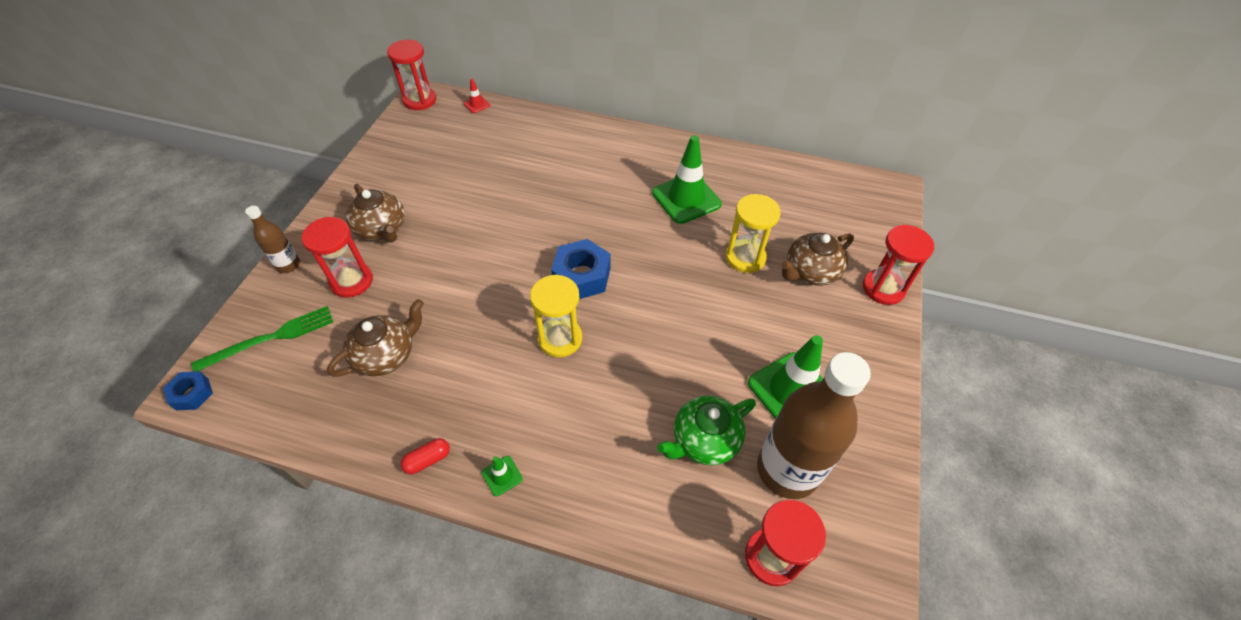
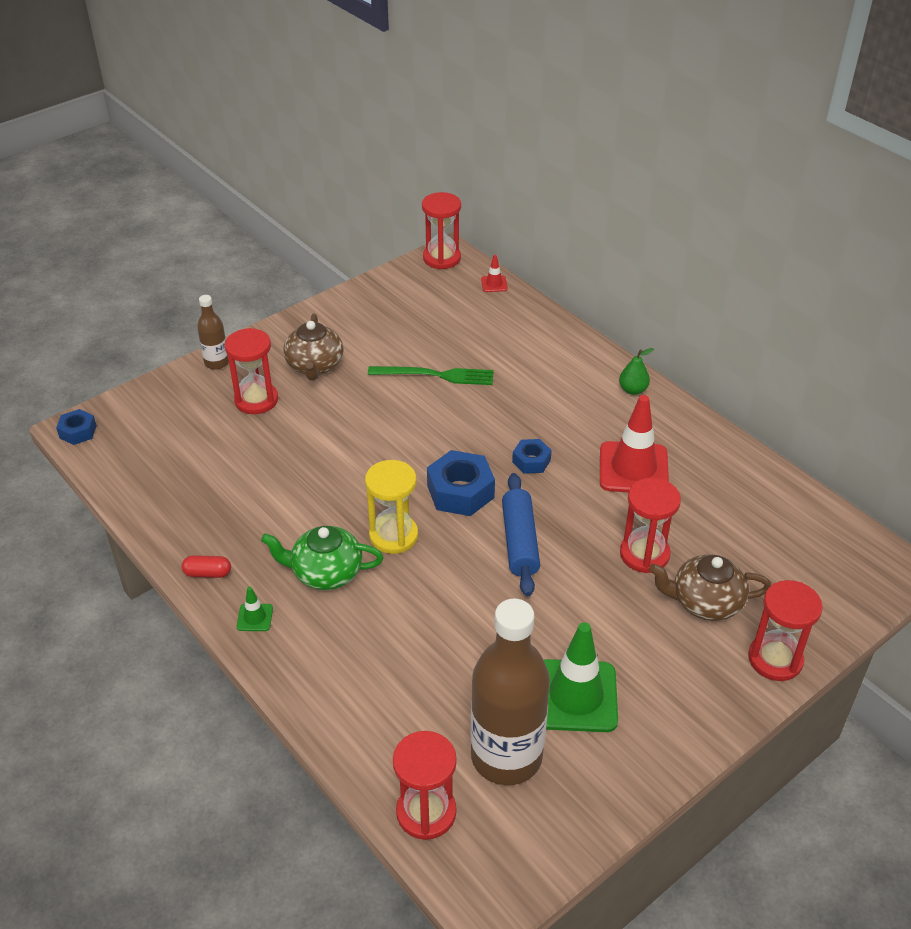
camera: 35 degrees right, 10 degrees down
(270, 338) = (161, 417): green fork -> green fork (436, 375)
(386, 355) = (238, 475): brown teapot -> none
(613, 227) = (531, 461): none -> blue nut
(639, 142) = (633, 390): none -> green pear
(656, 293) = (520, 542): none -> blue rolling pin
(686, 198) = (633, 468): green traffic cone -> red traffic cone
(704, 440) = (450, 689): green teapot -> green teapot (325, 573)
(745, 257) = (644, 554): yellow hourglass -> red hourglass

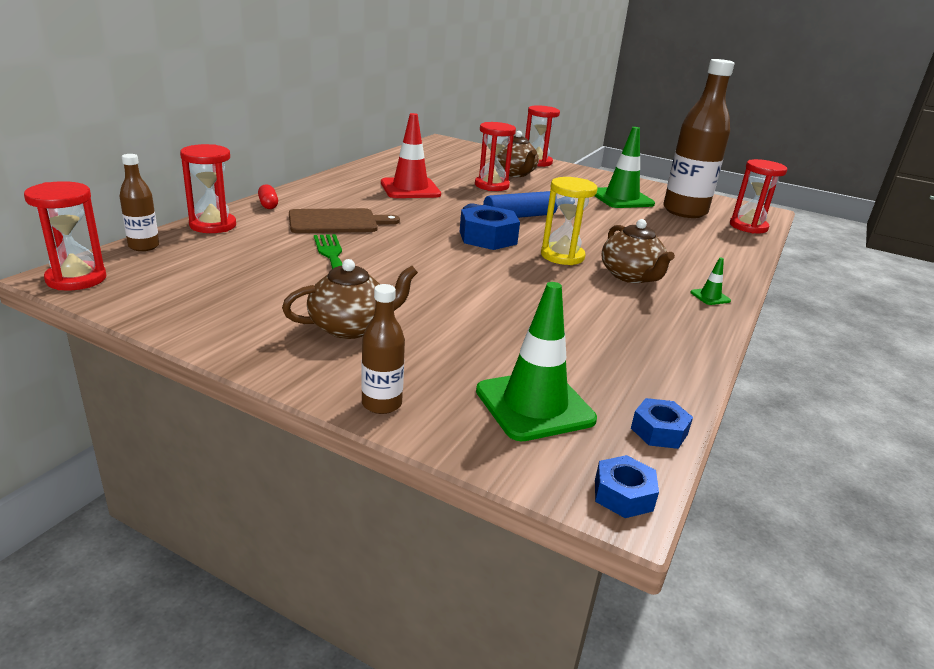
camera: 115 degrees left, 15 degrees down
(173, 425) = (534, 405): none -> green traffic cone
(207, 573) = (701, 327): red capsule -> red capsule (268, 205)
(256, 400) = (441, 354): red hourglass -> red hourglass (213, 225)
(325, 573) = (631, 276): green teapot -> brown teapot
(494, 284) = (144, 246): red traffic cone -> brown bottle
(529, 391) = (337, 222): none -> brown cutting board
(531, 461) = (429, 217): blue nut -> blue nut (659, 431)
(633, 390) = (314, 190): green pear -> none

